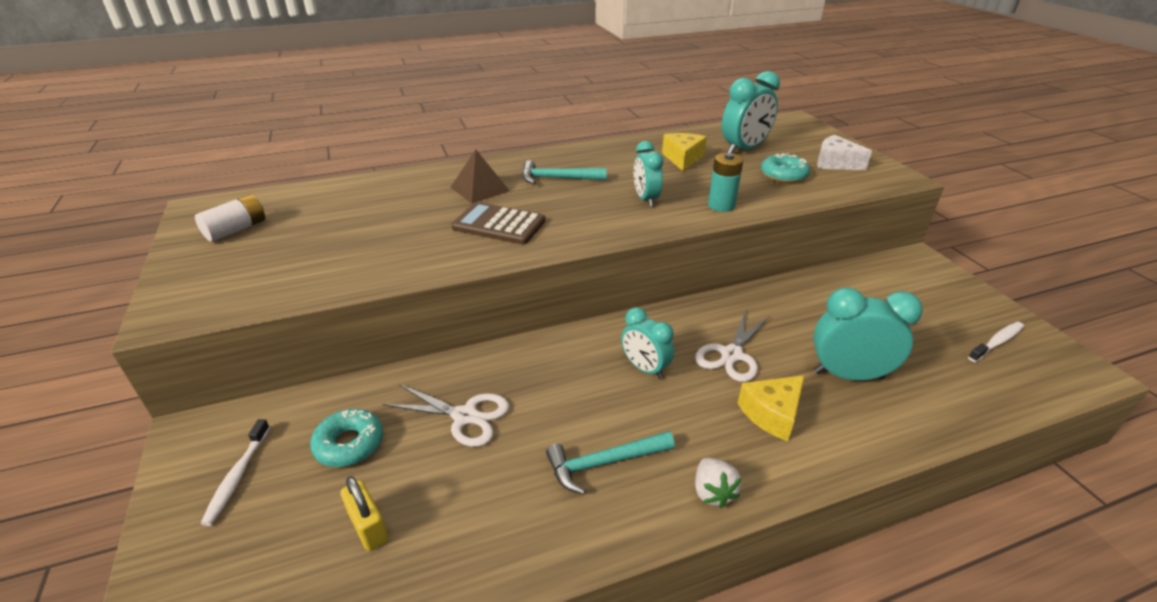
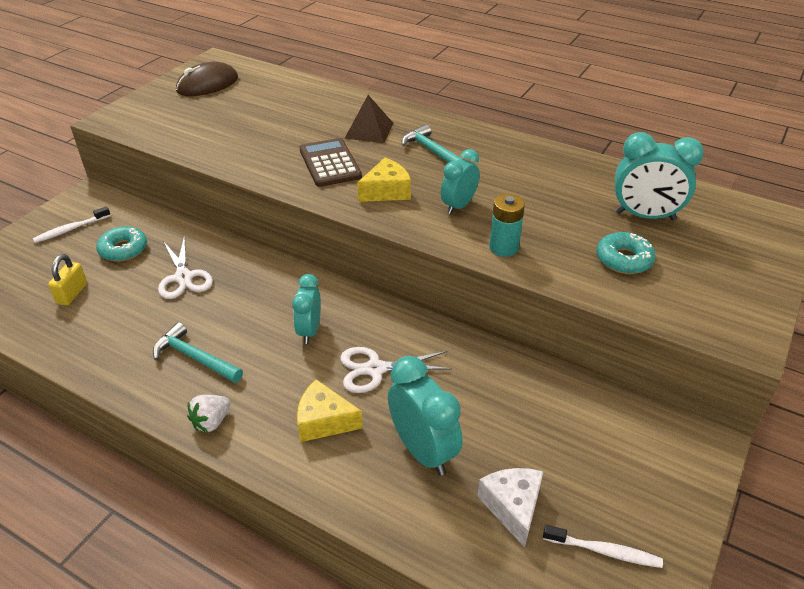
camera: 50 degrees right, 5 degrees up
(236, 229) = (207, 84): white battery -> brown mouse
(682, 158) = (566, 191): yellow cheese -> yellow cheese (386, 191)
(835, 163) = (708, 283): white cheese -> white cheese (512, 507)

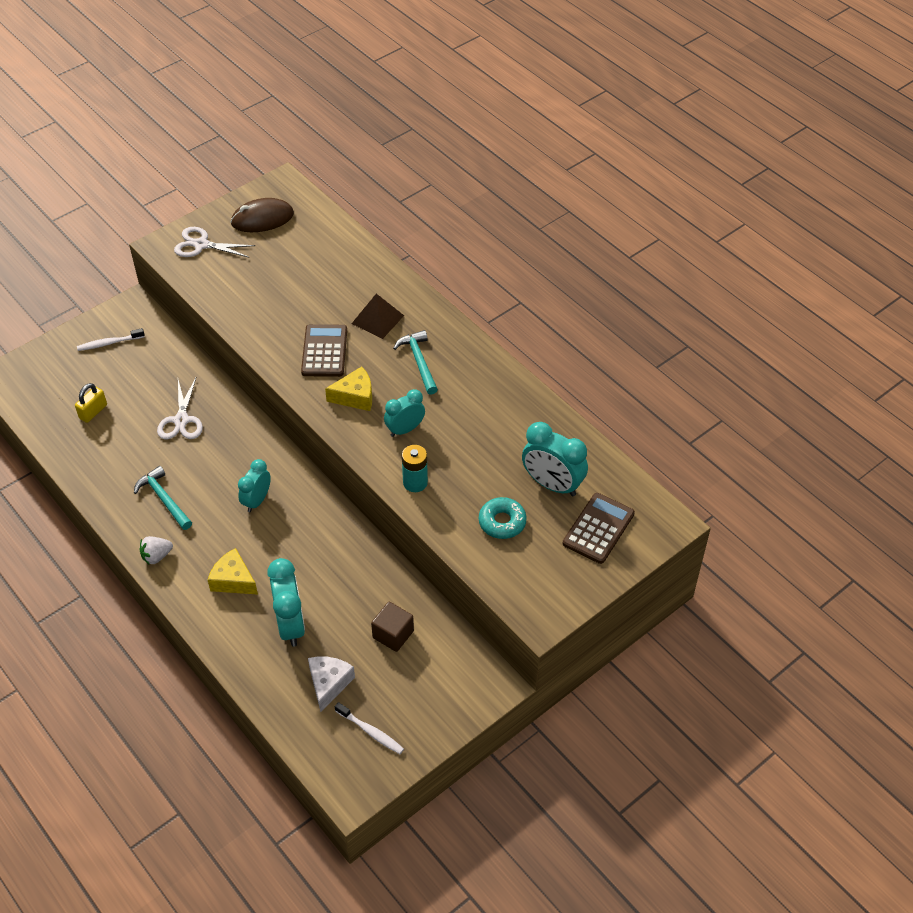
camera: 20 degrees right, 10 degrees up
(123, 249) = (144, 377): turquoise donut -> none
(375, 369) = (290, 550): white scissors -> white scissors (201, 245)
(551, 424) = (393, 634): none -> brown cube
(724, 241) = (598, 528): none -> brown calculator

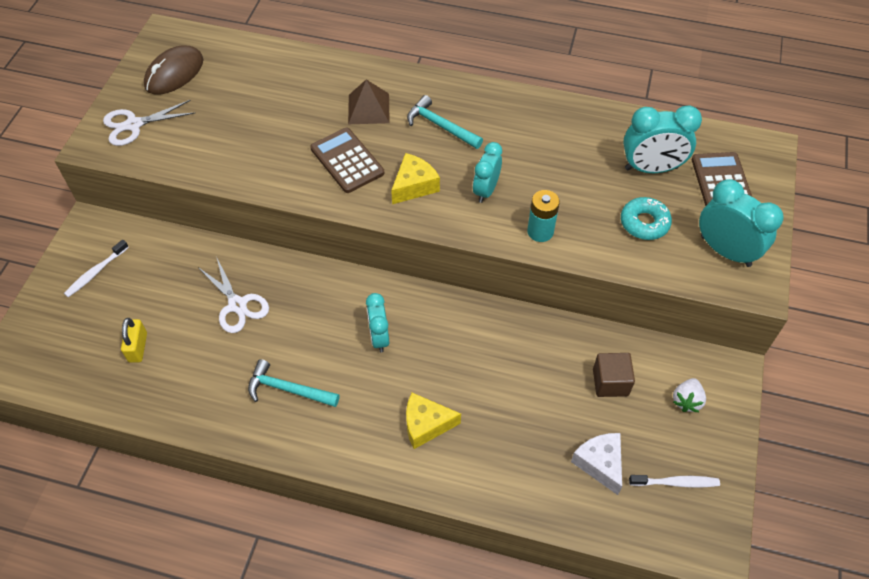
camera: 35 degrees left, 5 degrees up
(156, 556) = (331, 449): white strawberry -> white strawberry (686, 400)
(291, 624) = (516, 432): turquoise clock -> turquoise clock (725, 251)

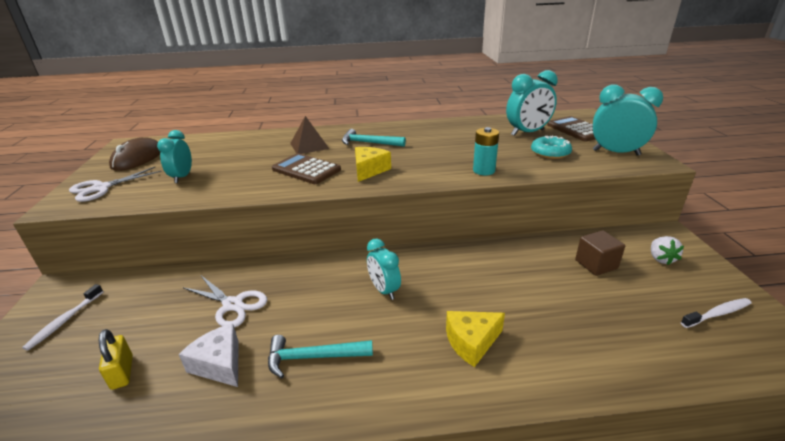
camera: 20 degrees left, 25 degrees down
(486, 190) = (426, 161): turquoise clock -> turquoise clock (182, 177)
(600, 464) = (646, 321): white cheese -> white cheese (219, 364)

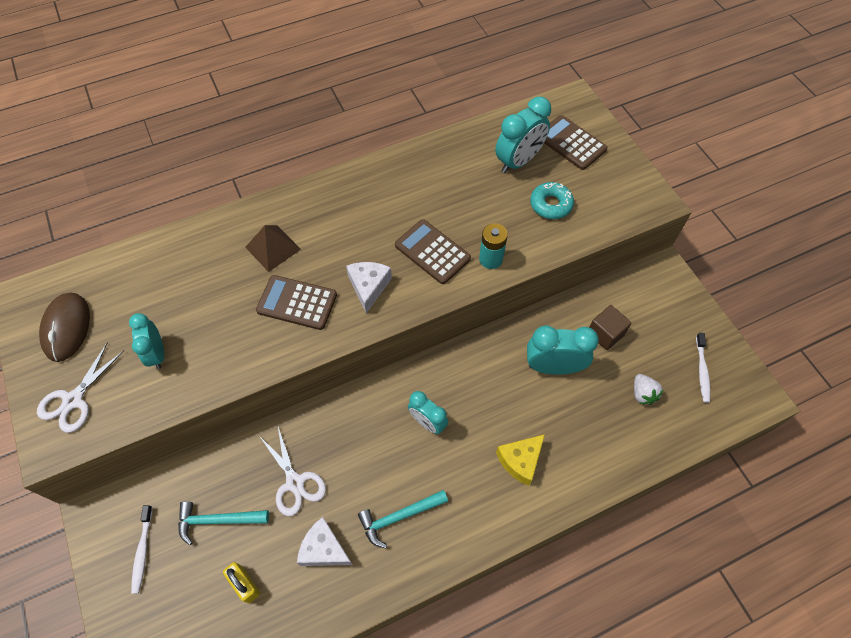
camera: 20 degrees left, 30 degrees up
(232, 305) = (295, 482): white scissors -> white scissors turned 45 degrees clockwise
(368, 143) = (342, 225): turquoise hammer -> turquoise hammer (217, 520)
(369, 170) = (368, 287): yellow cheese -> white cheese
(433, 161) = (432, 252): none -> brown calculator
(616, 152) = (616, 190): turquoise clock -> turquoise clock (553, 367)
(661, 259) = (659, 310): white strawberry -> white strawberry (642, 394)
(717, 314) = (702, 371): white toothbrush -> white toothbrush turned 135 degrees clockwise

